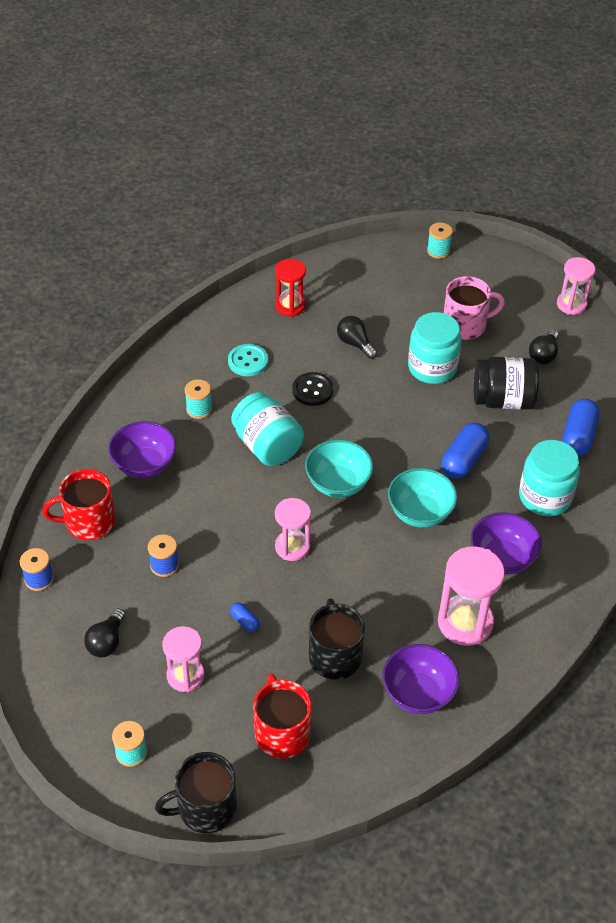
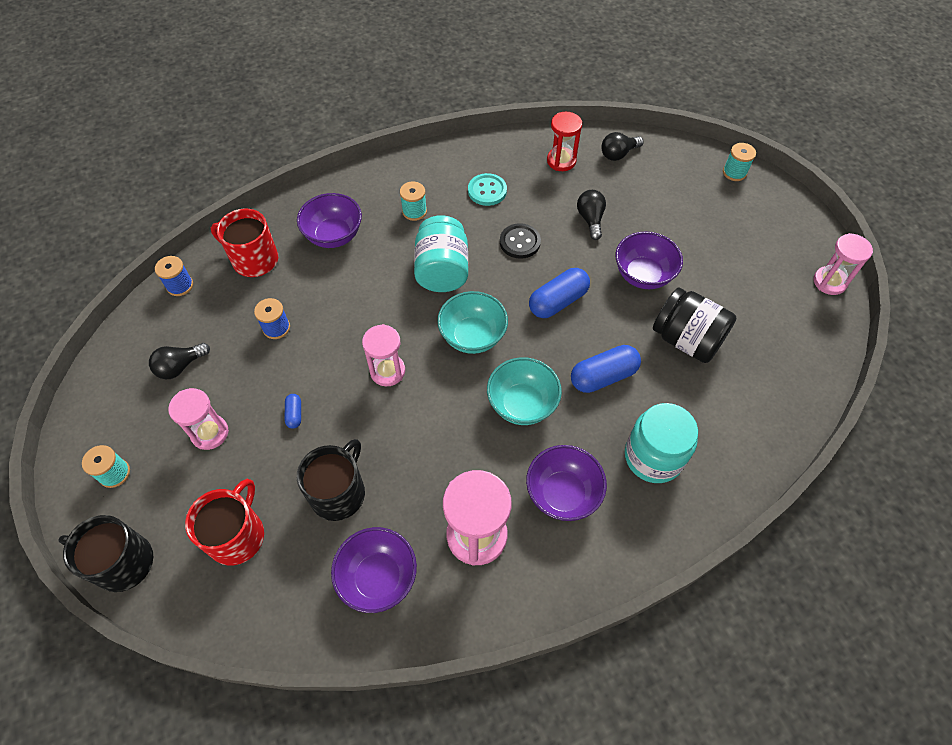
camera: 35 degrees right, 10 degrees up
(432, 368) = (643, 275): turquoise jar -> purple bowl
(465, 325) = (706, 251): pink mug -> none
(543, 355) = (762, 317): black light bulb -> black light bulb (618, 154)
(578, 436) = (735, 415): blue capsule -> blue capsule (558, 301)

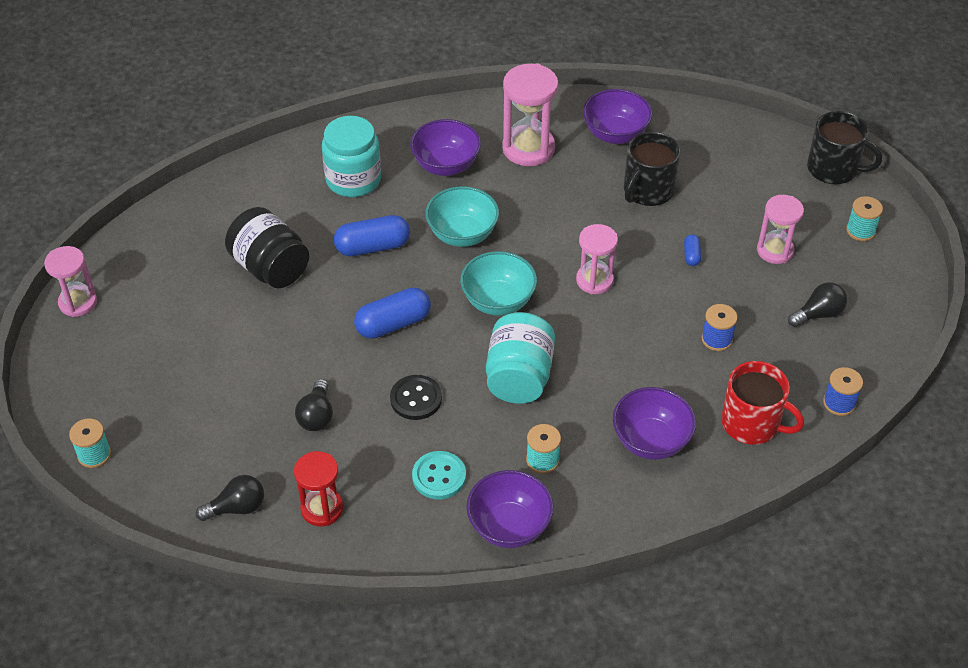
camera: 170 degrees left, 10 degrees down
(237, 535) = (737, 174): red mug -> none
(643, 275) = (284, 339): purple bowl -> purple bowl (509, 526)

